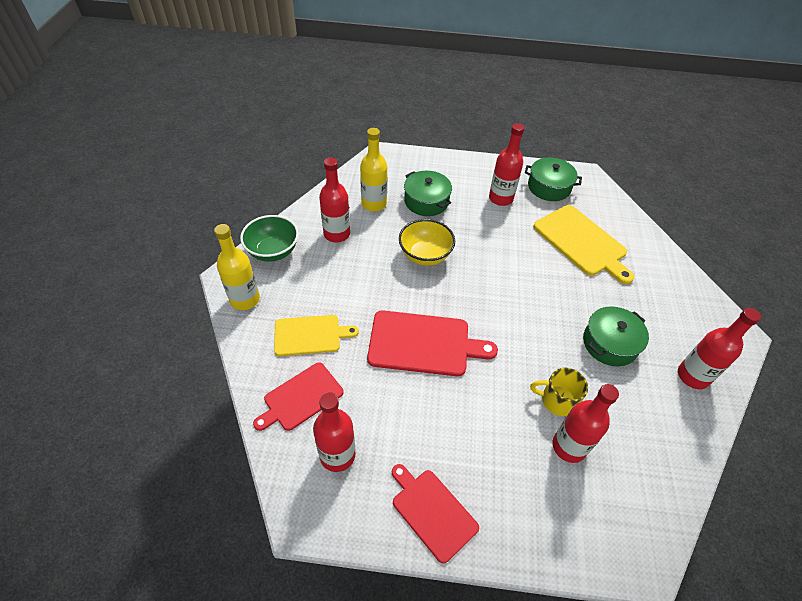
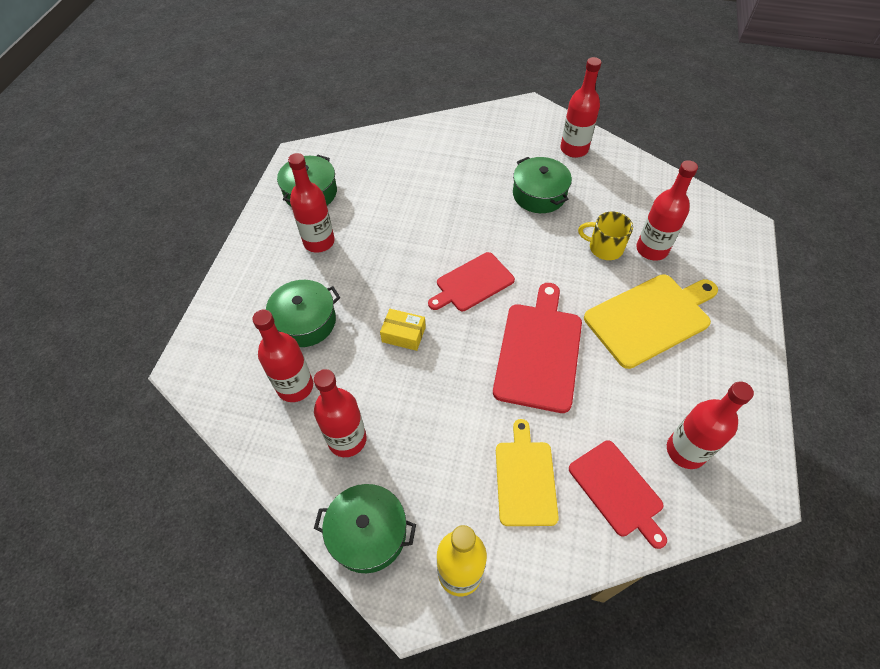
camera: 80 degrees left, 5 degrees up
(273, 251) = (368, 533): green bowl -> green pot
(374, 204) = (295, 386): yellow bottle -> red bottle
(425, 255) = (403, 334): yellow bowl -> yellow box
(432, 511) = (731, 367): red cutting board -> red cutting board (472, 283)
(557, 400) = (604, 248): yellow mug -> yellow mug turned 90 degrees clockwise
(582, 242) = (405, 184): yellow cutting board -> yellow cutting board (650, 318)

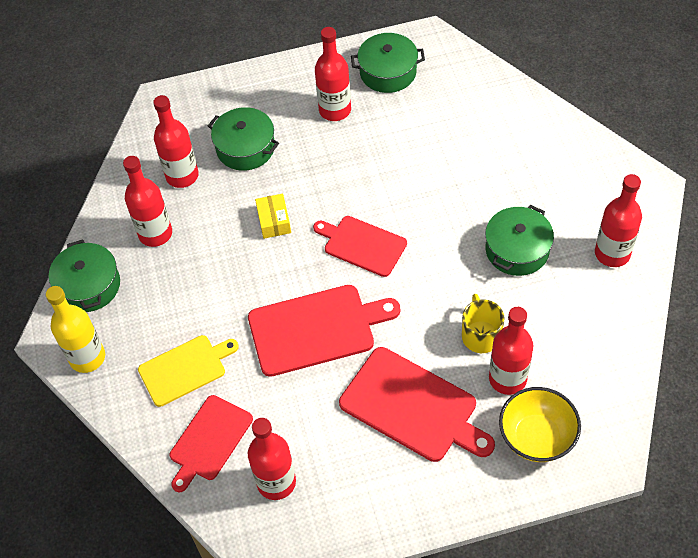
camera: 65 degrees right, 0 degrees up
(650, 318) = (413, 407): yellow cutting board -> red cutting board
(710, 256) = (536, 437): none -> yellow bowl

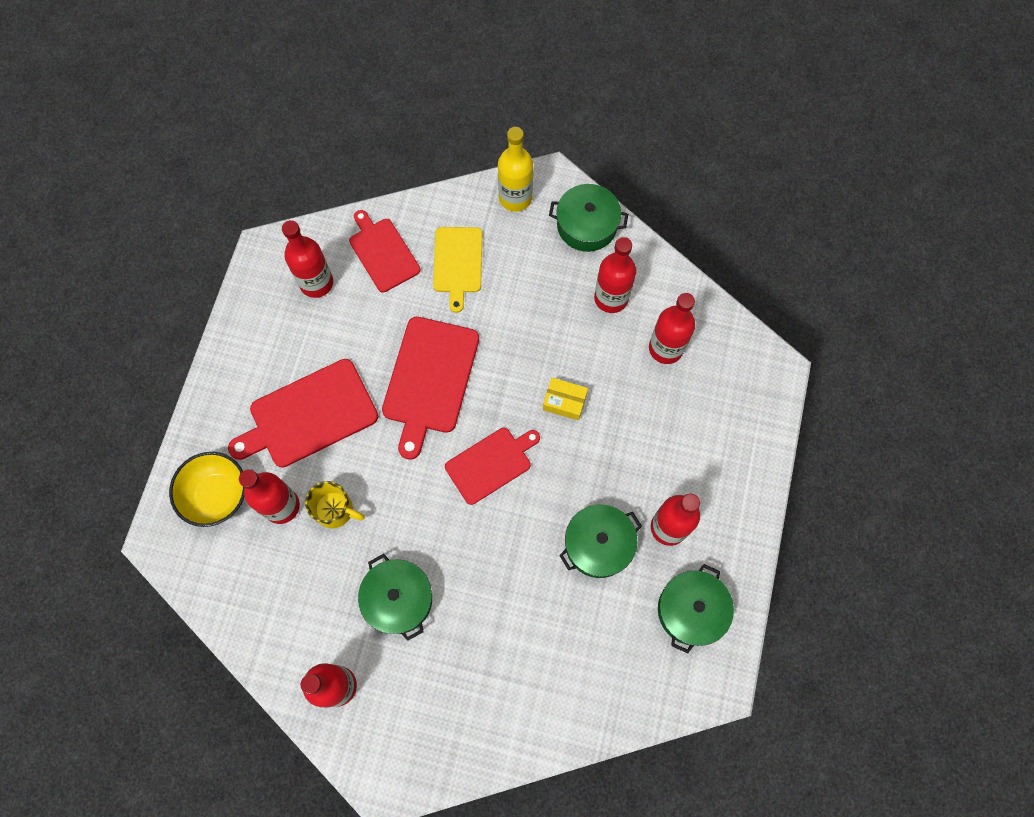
camera: 115 degrees right, 15 degrees up
(245, 148) = (667, 419): green pot -> green pot (598, 544)

